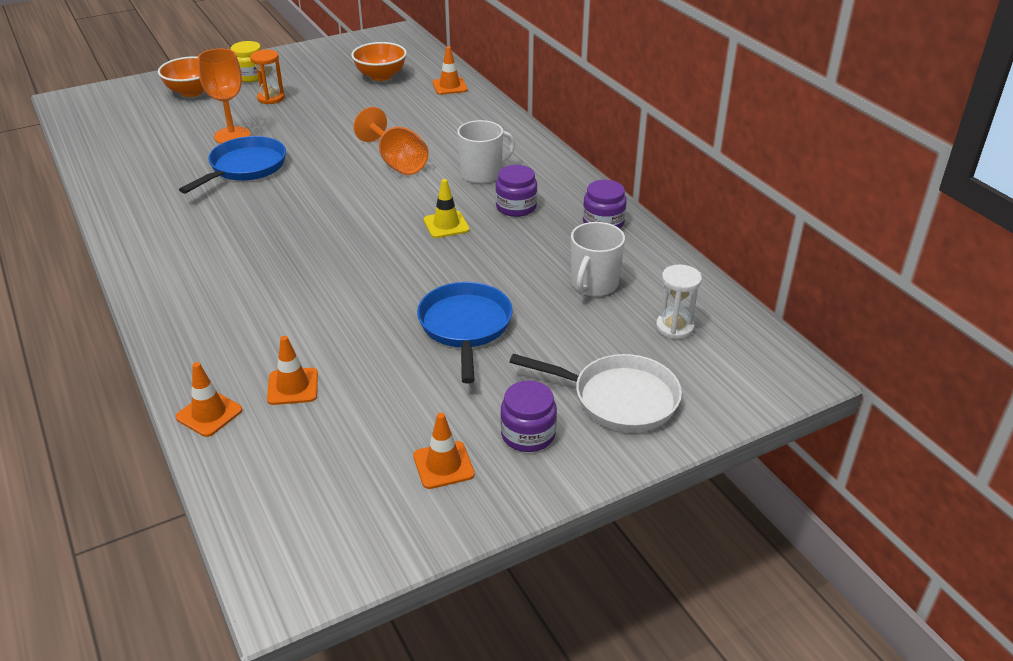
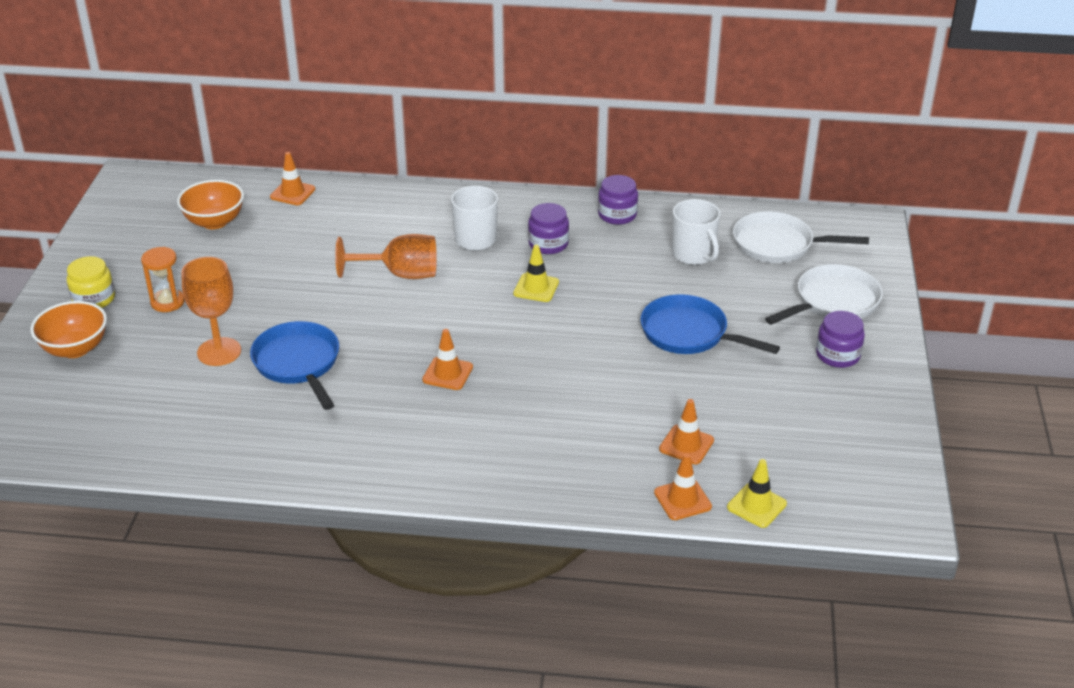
camera: 55 degrees left, 0 degrees up
(231, 465) = (756, 505): none -> yellow traffic cone
(443, 465) = (839, 404): orange traffic cone -> orange traffic cone (447, 373)
(674, 327) = (778, 245): white hourglass -> white pan

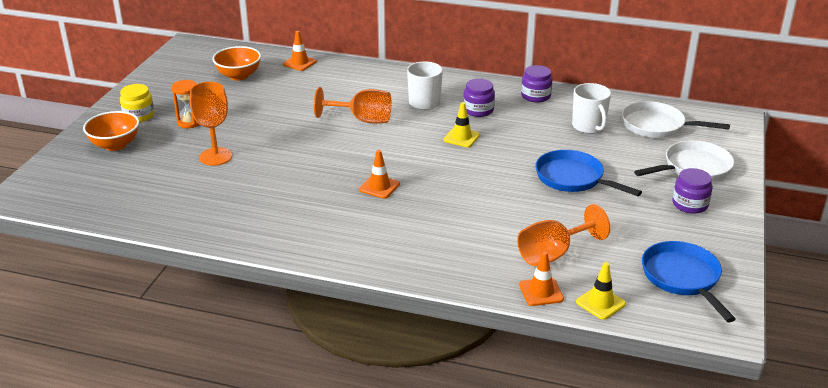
camera: 10 degrees right, 5 degrees down
(298, 363) = (270, 170): blue pan -> blue pan (682, 278)
(686, 445) = (553, 254): orange traffic cone -> orange goblet

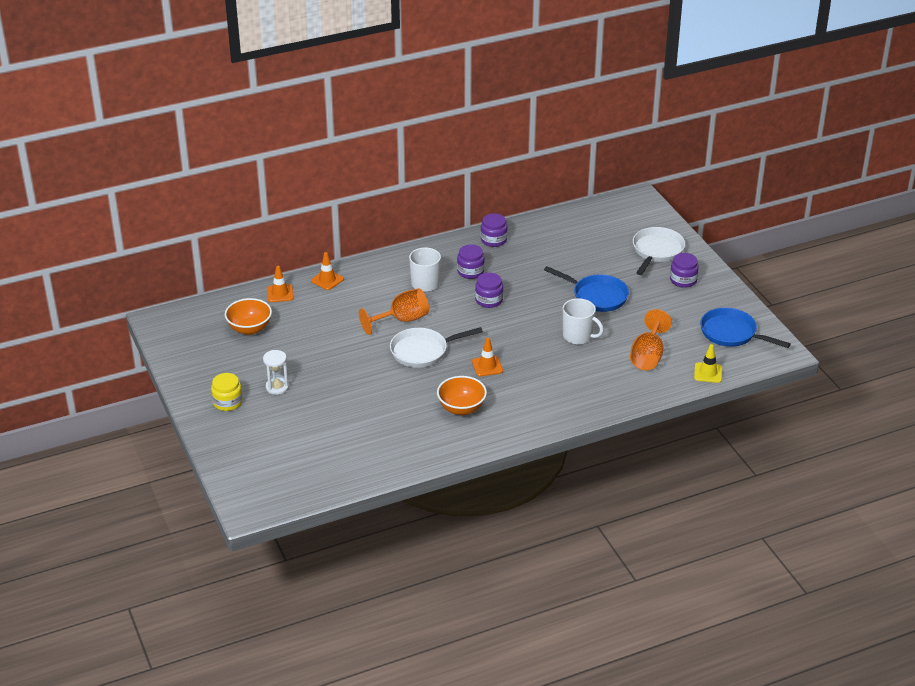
camera: 40 degrees left, 5 degrees up
(115, 145) = (251, 434): orange bowl -> orange bowl (461, 408)
(189, 122) = (277, 387): orange hourglass -> white hourglass
(215, 157) = (342, 403): orange goblet -> none
(461, 137) = (489, 300): yellow traffic cone -> purple jar
(541, 292) = (670, 384): orange traffic cone -> orange traffic cone (327, 280)
(573, 178) = (597, 296): blue pan -> blue pan turned 150 degrees counterclockwise
(589, 127) = (559, 249): white mug -> white mug (578, 336)
(657, 126) = (600, 227): white pan -> white pan (422, 351)

